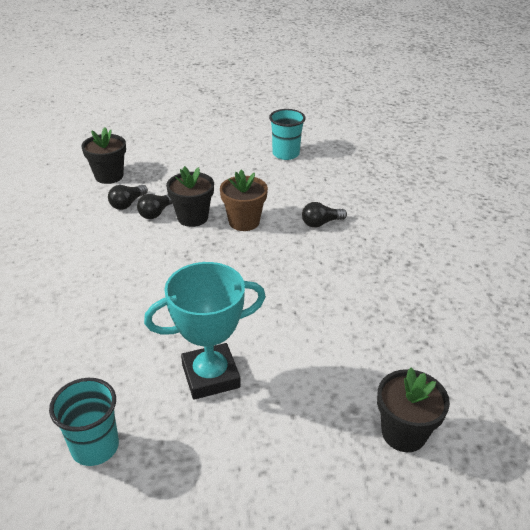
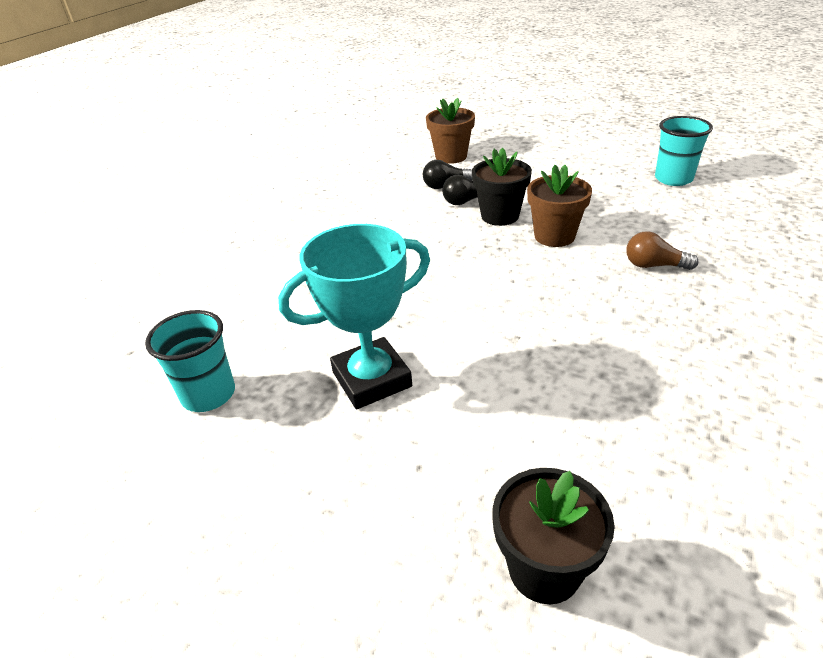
camera: 40 degrees right, 0 degrees up
(109, 176) = (451, 156): black flower pot -> brown flower pot
(210, 376) = (372, 379): turquoise trophy -> turquoise trophy turned 45 degrees counterclockwise
(321, 223) = (654, 265): black light bulb -> brown light bulb

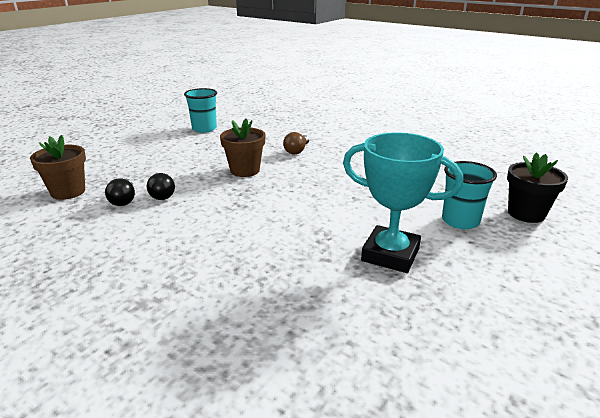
camera: 85 degrees left, 10 degrees down
(208, 394) = (406, 349): turquoise cup -> turquoise cup (460, 221)
(372, 379) = (390, 254): turquoise trophy -> turquoise trophy turned 45 degrees counterclockwise
(500, 216) = (200, 184): black flower pot -> none

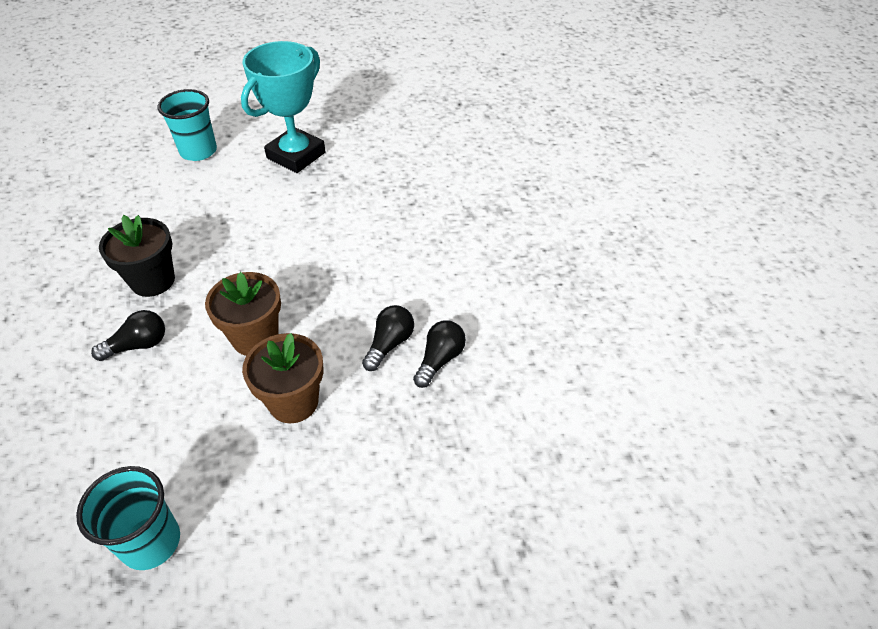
camera: 140 degrees left, 20 degrees up
(68, 192) = (497, 427): brown flower pot -> brown flower pot (293, 402)
(297, 151) = (138, 345): brown light bulb -> black light bulb
(390, 254) = (296, 155): turquoise trophy -> turquoise trophy turned 60 degrees clockwise
(526, 213) = (143, 130): black flower pot -> black flower pot (153, 281)

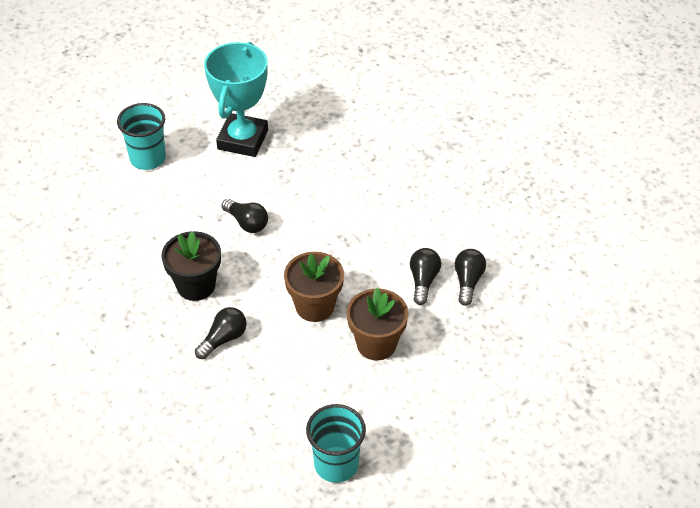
camera: 20 degrees left, 0 degrees up
(246, 232) = (247, 223): none -> black light bulb

